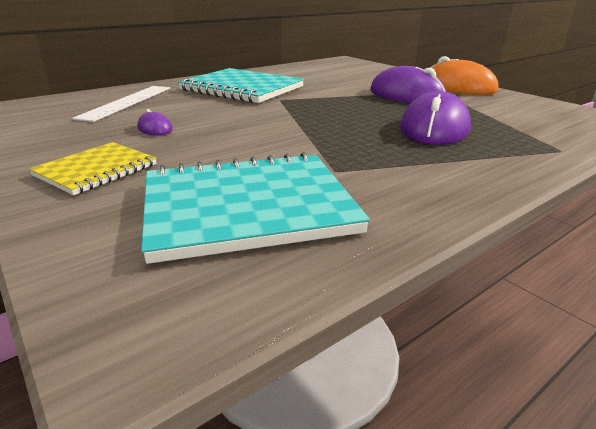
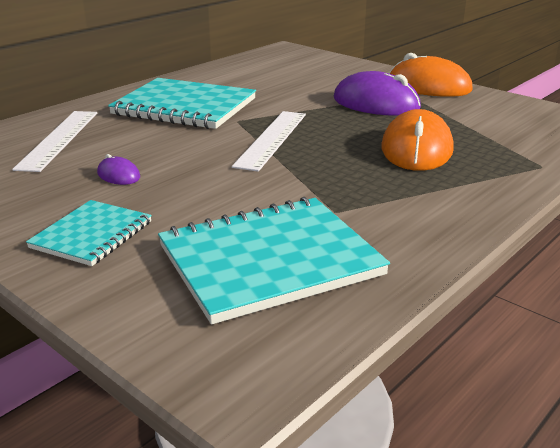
camera: 10 degrees left, 0 degrees up
(96, 170) = (92, 235): yellow notebook -> turquoise notebook
(303, 113) = (272, 139): none -> white ruler
(434, 128) = (416, 149): purple mouse -> orange mouse

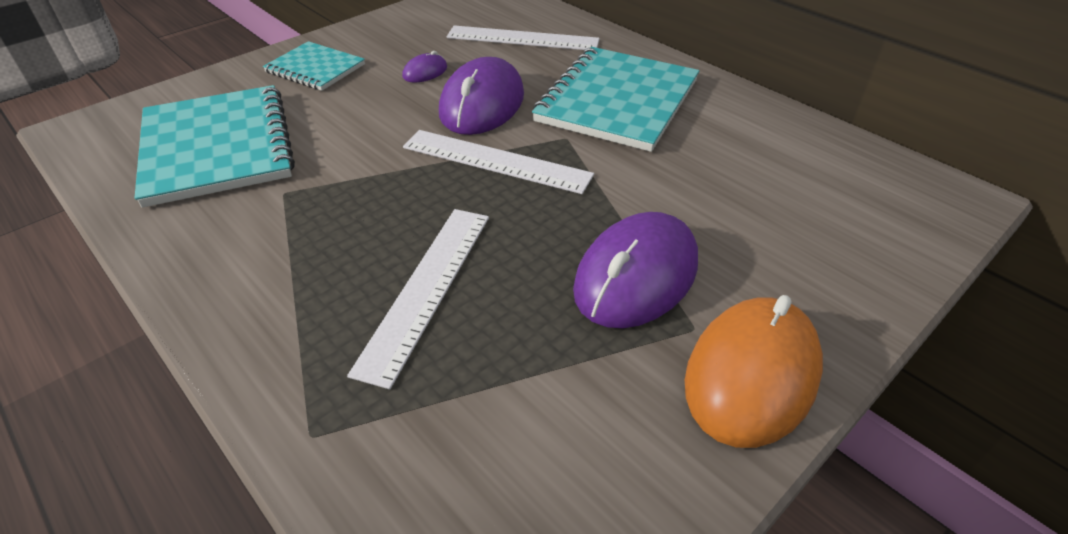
camera: 95 degrees right, 15 degrees up
(185, 148) = (482, 104): none -> purple mouse
(416, 149) = (427, 288): orange mouse -> white ruler

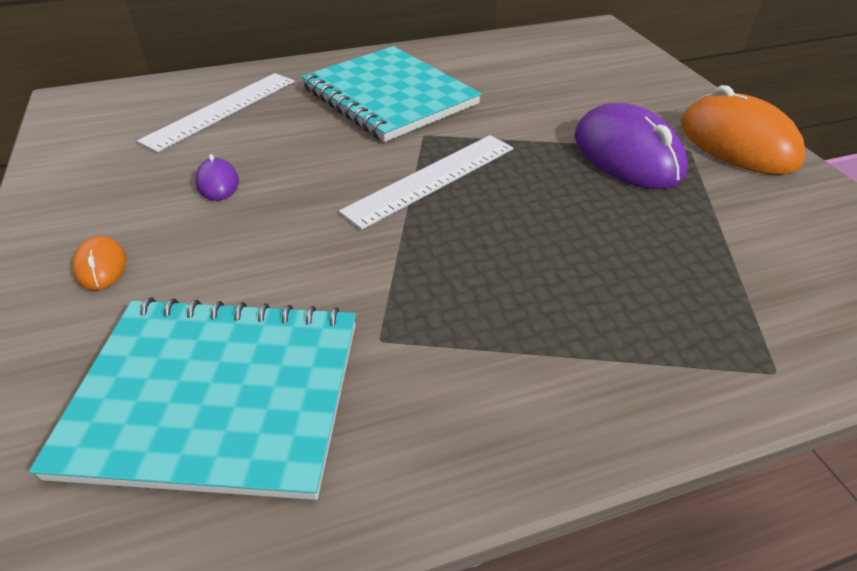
camera: 65 degrees left, 0 degrees up
(315, 68) = (101, 266): turquoise notebook -> orange mouse
(427, 288) = (602, 261): white ruler -> none
(482, 104) = (324, 163): purple mouse -> none

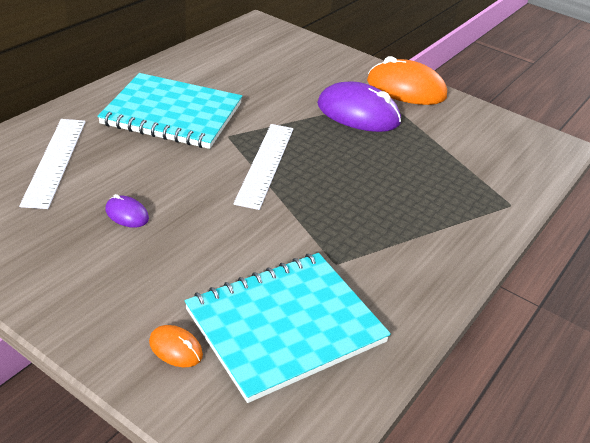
camera: 40 degrees left, 5 degrees down
(101, 266) = (119, 295): orange mouse -> orange mouse (175, 348)

